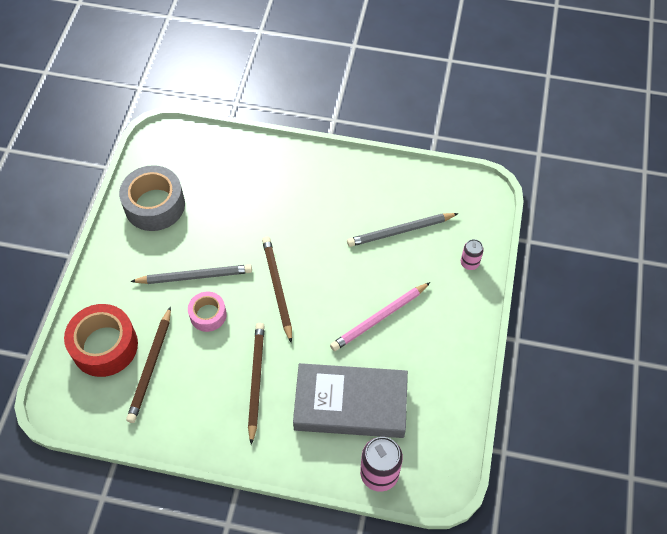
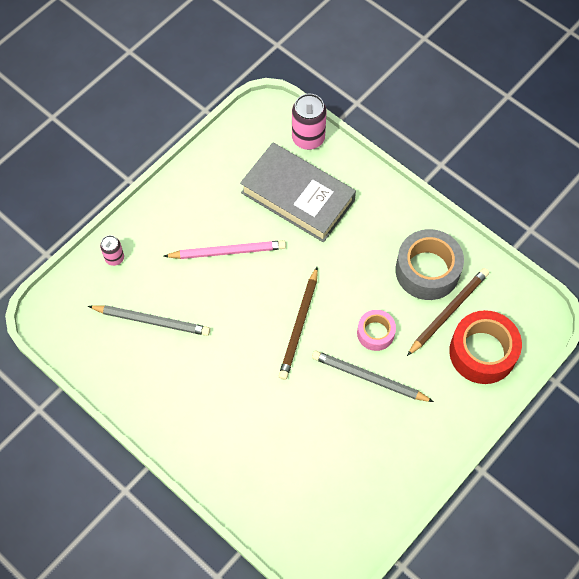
camera: 150 degrees left, 5 degrees up
(154, 205) = (372, 481): grey tape -> grey tape (427, 270)
(256, 381) = (363, 253): brown pencil -> none

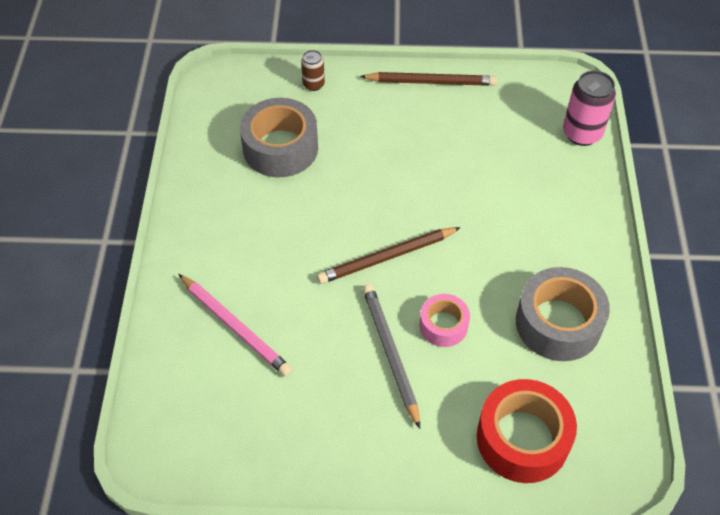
camera: 50 degrees right, 10 degrees down
(114, 258) = (313, 84): pink can -> brown can
(151, 321) = (280, 148): grey pencil -> grey tape
(227, 252) = (403, 154): pink pencil -> pink pencil (235, 327)
(297, 196) = (515, 166): grey book -> none
(448, 312) = (534, 374): brown pencil -> brown pencil (431, 82)

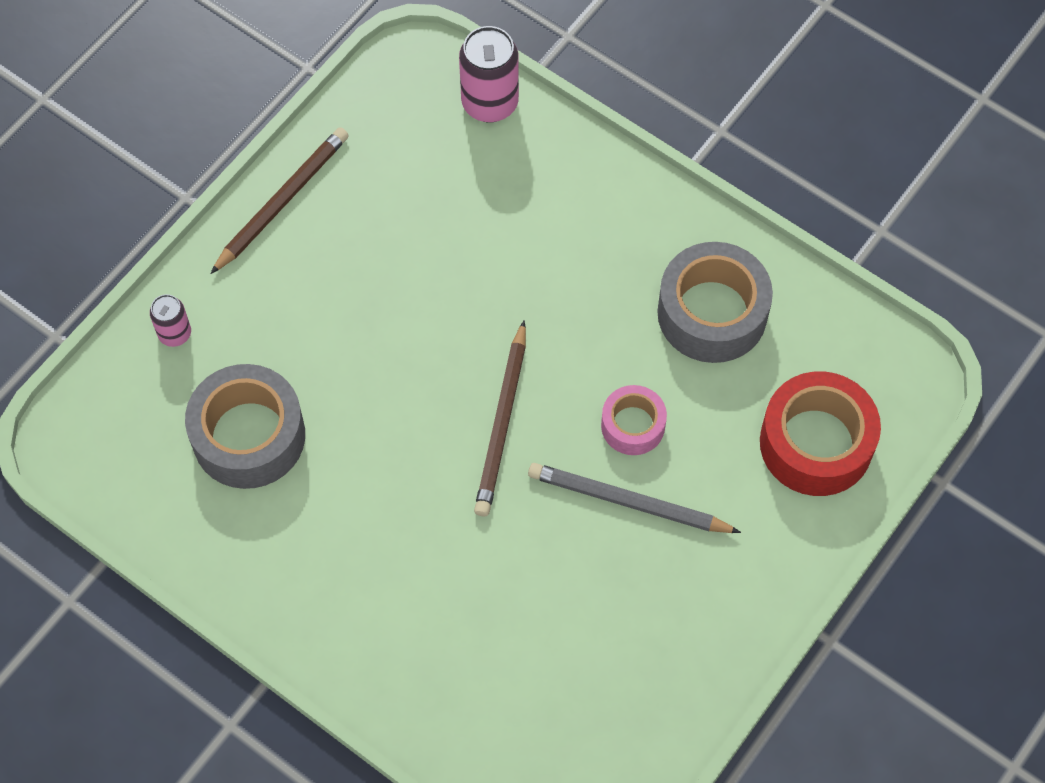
camera: 55 degrees left, 10 degrees up
(235, 327) = (475, 643): pink pencil -> none
(313, 84) = (175, 334): brown can -> pink can

